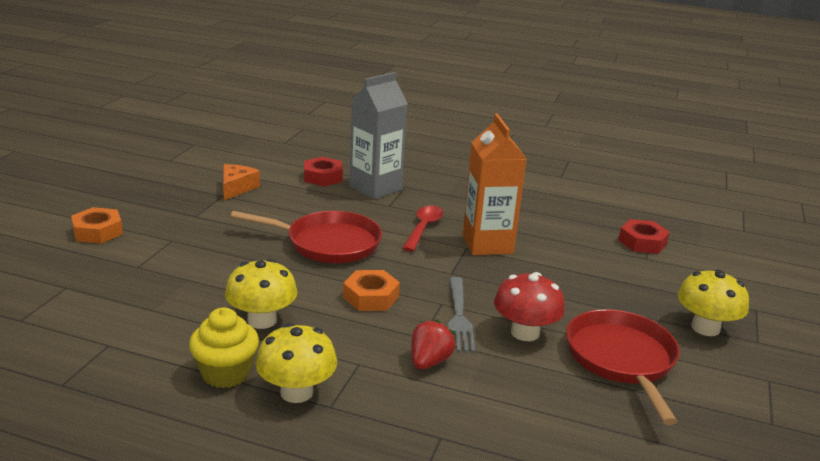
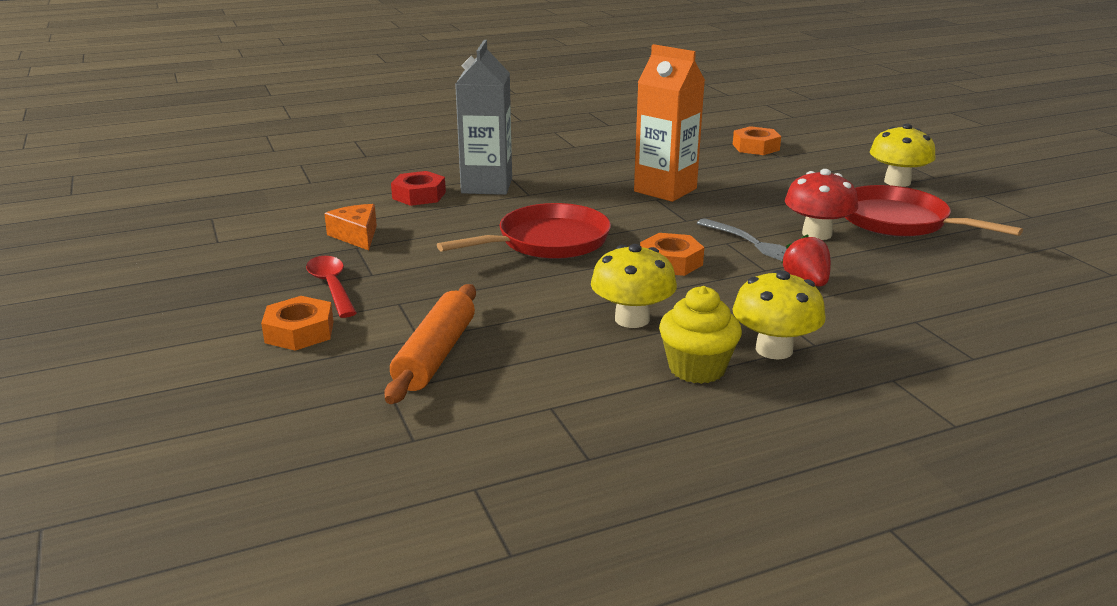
camera: 40 degrees left, 0 degrees up
(123, 280) = (435, 355): none -> orange rolling pin
(423, 228) = (595, 199): red spoon -> red spoon (331, 286)
(642, 242) = (755, 147): red nut -> orange nut

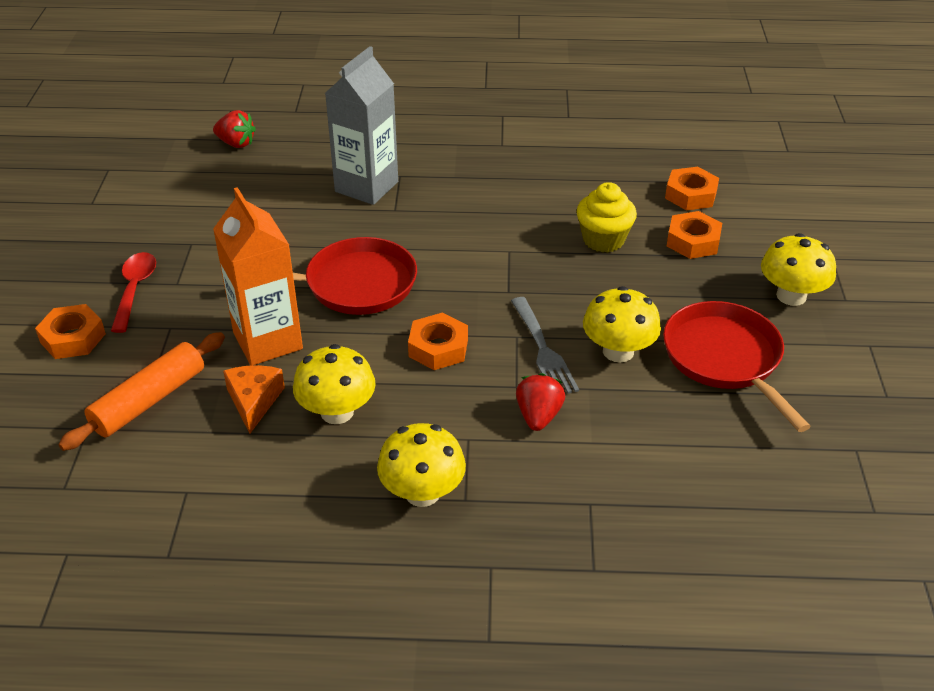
camera: 25 degrees right, 15 degrees up
(330, 182) = (236, 143): none -> red strawberry
(356, 236) = (202, 228): orange cheese -> orange cheese (254, 401)
(419, 195) = (296, 184): red nut -> none
(665, 190) = (529, 240): orange carton -> orange carton (268, 341)
(697, 368) = (336, 491): yellow cupcake -> yellow cupcake (603, 240)
(790, 169) = (693, 241): none -> orange nut
(817, 234) = (618, 351): red mushroom -> yellow mushroom

